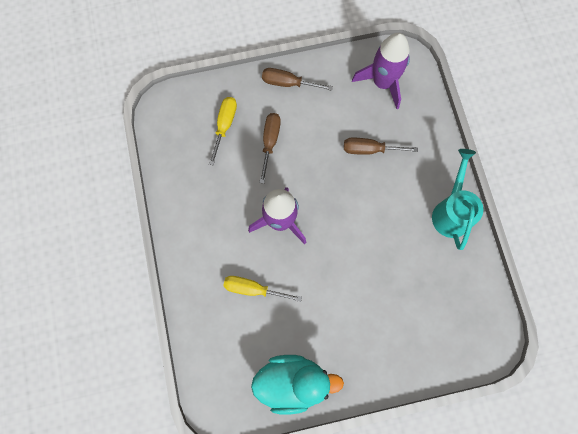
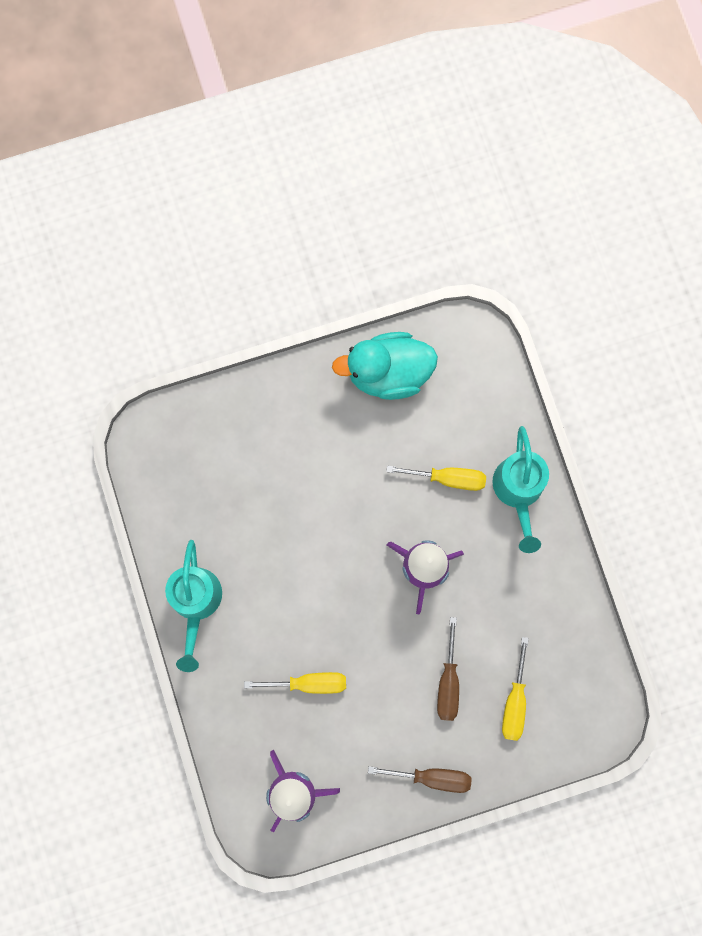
camera: 175 degrees right, 5 degrees up
(200, 274) = (518, 491): none -> turquoise watering can
(369, 149) = (309, 683): brown screwdriver -> yellow screwdriver

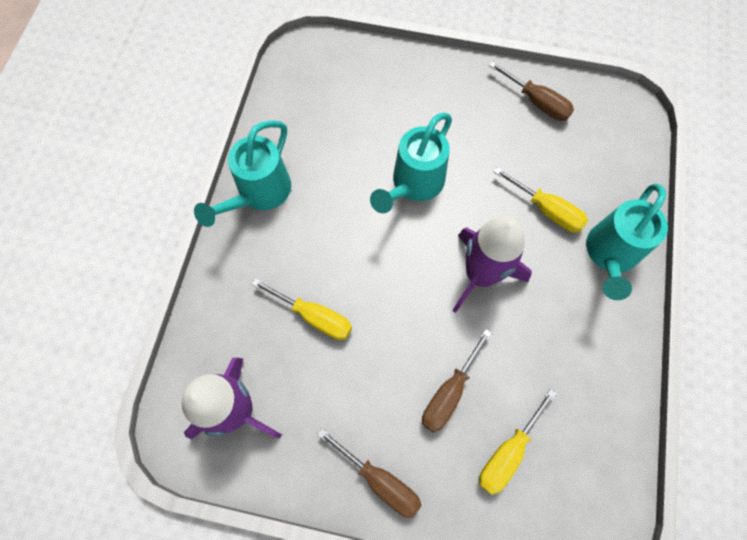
camera: 30 degrees right, 10 degrees down
(323, 518) = (414, 184): none -> turquoise watering can
(388, 373) = (536, 102): turquoise duck -> brown screwdriver

